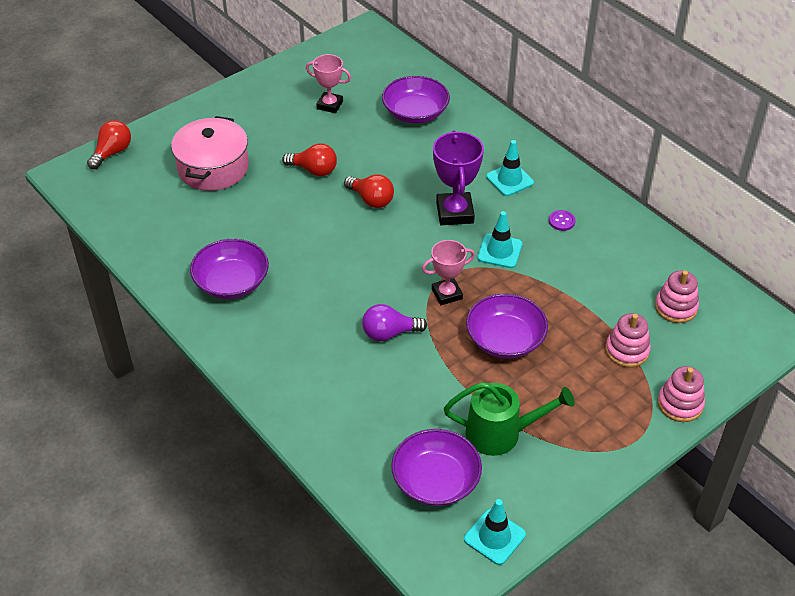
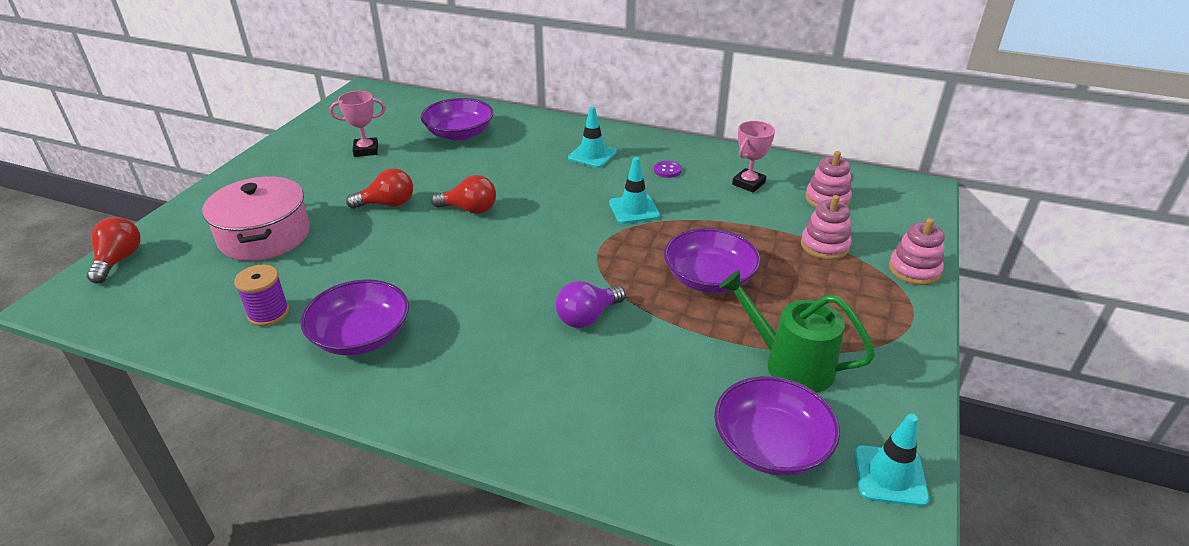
camera: 30 degrees left, 10 degrees down
(184, 238) = (268, 313): none -> purple spool
(447, 294) = (616, 261): pink trophy -> pink trophy (748, 183)
(455, 213) = (563, 194): purple trophy -> none
(501, 433) = (789, 364): green watering can -> green watering can turned 120 degrees counterclockwise

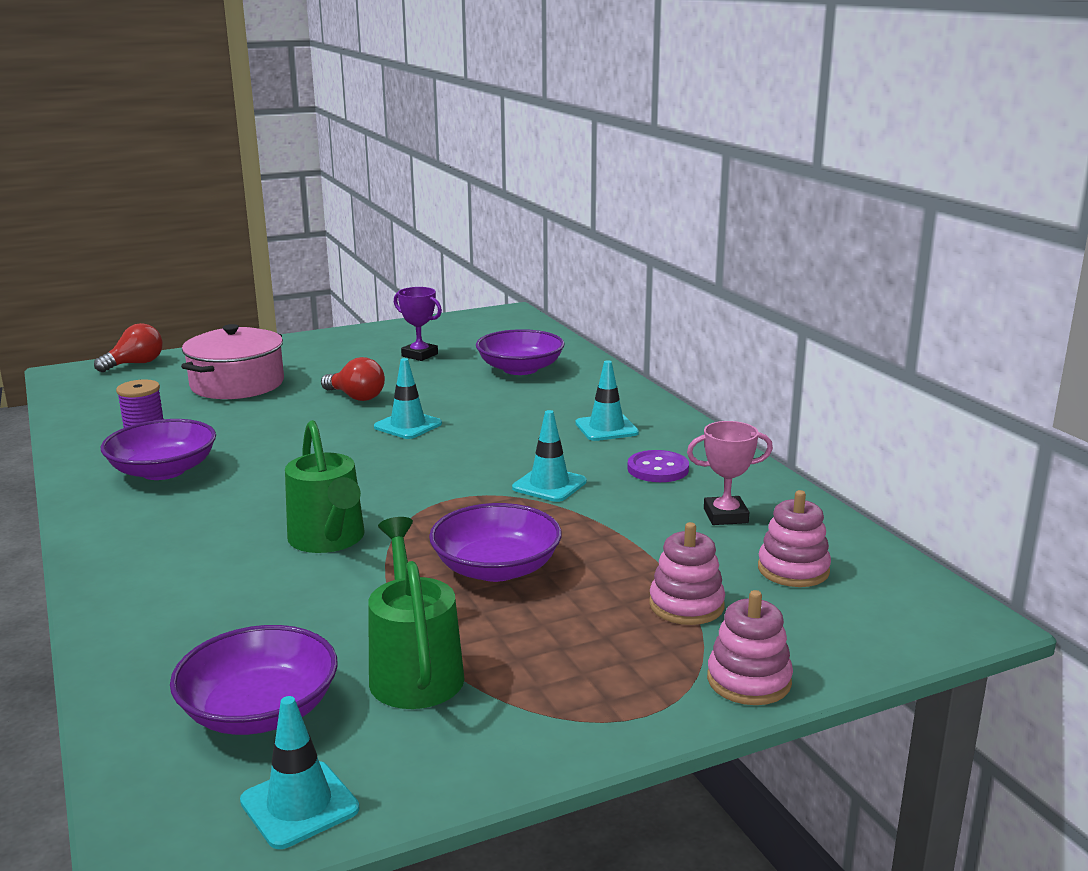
camera: 45 degrees right, 15 degrees down
(366, 150) = (419, 355): pink trophy -> purple trophy
(469, 209) = (408, 425): red light bulb -> turquoise traffic cone
(587, 317) = (329, 540): purple light bulb -> green watering can
(667, 170) = (658, 469): purple button -> purple button, size x1.56

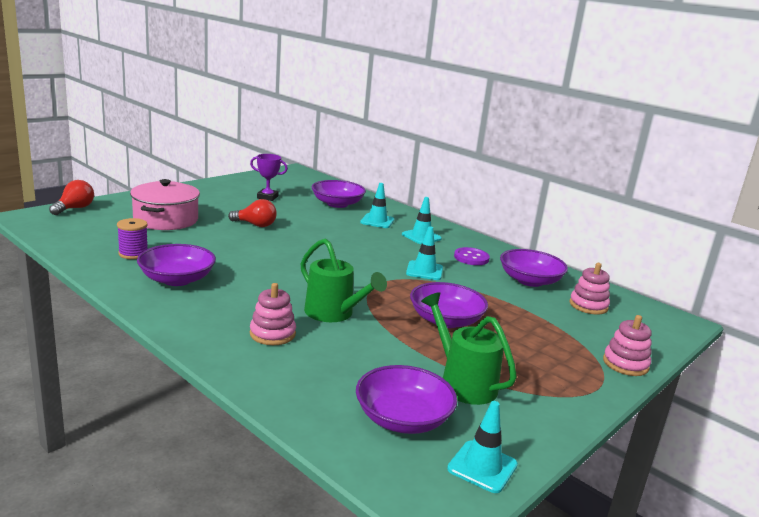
camera: 25 degrees left, 0 degrees up
(408, 425) = (307, 241): turquoise traffic cone -> turquoise traffic cone (377, 221)
(686, 605) = (559, 329): pink stacking toy -> pink stacking toy (272, 334)
(725, 516) = (530, 280): pink trophy -> purple bowl

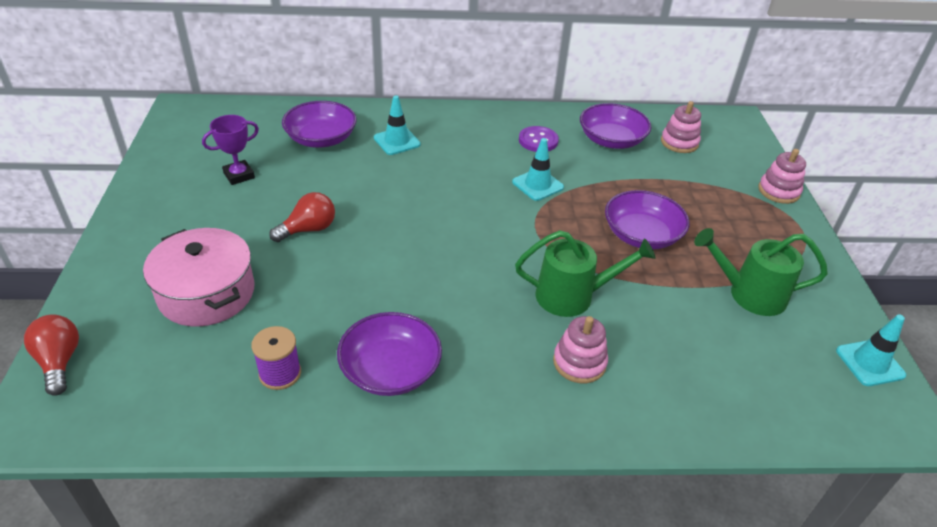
camera: 45 degrees left, 20 degrees up
(403, 418) = (781, 365): purple bowl -> none
(421, 236) = (463, 138): turquoise traffic cone -> none

